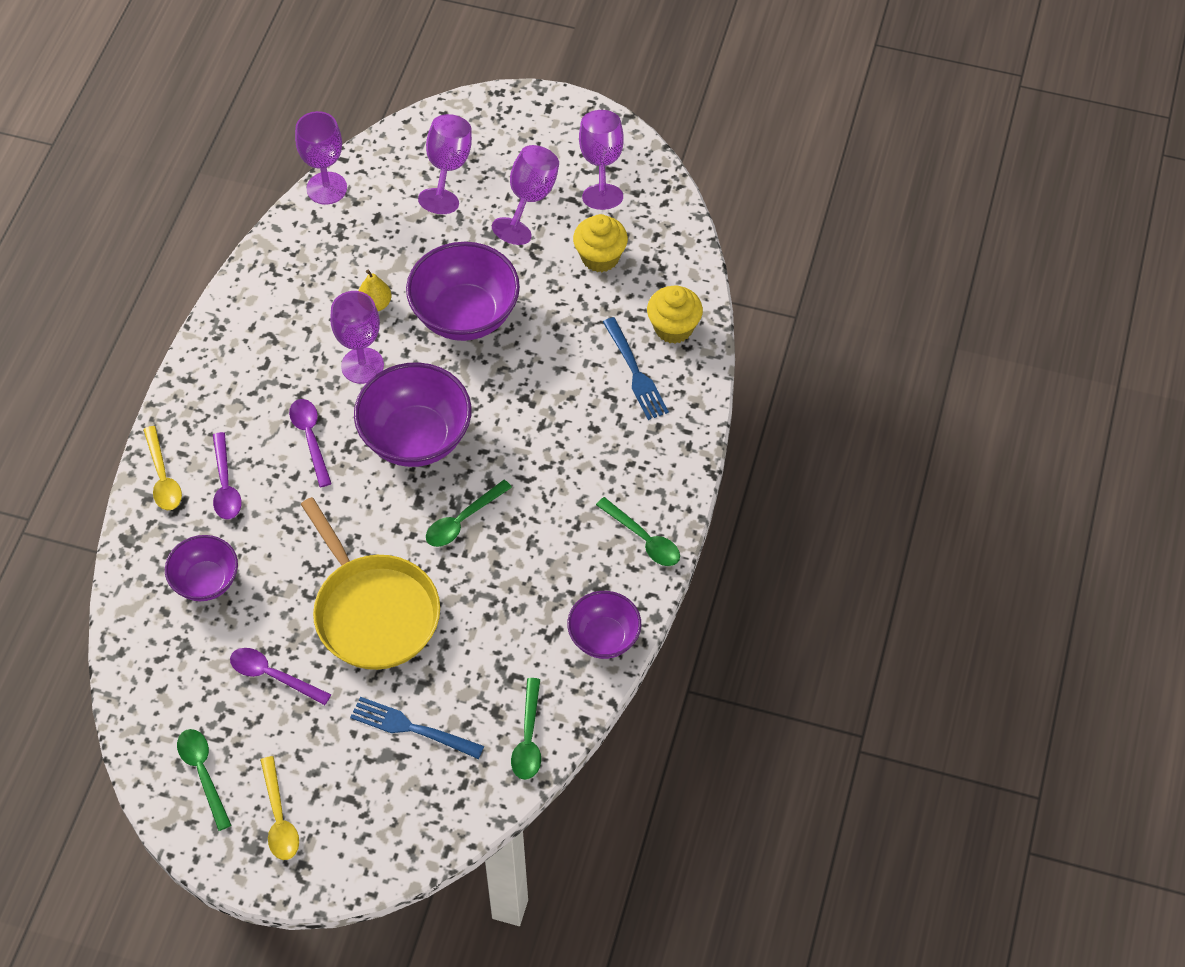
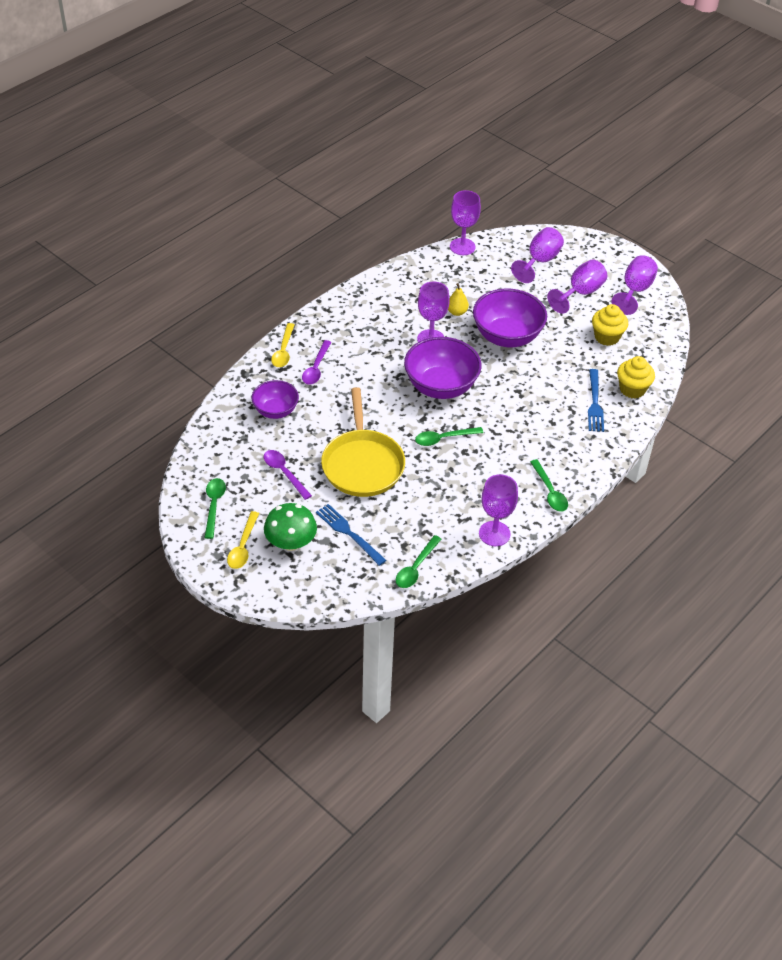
camera: 25 degrees right, 10 degrees down
(310, 438) = (379, 363): purple spoon -> none
(341, 780) = (291, 542): none -> green mushroom
(604, 637) = (494, 533): purple bowl -> purple goblet

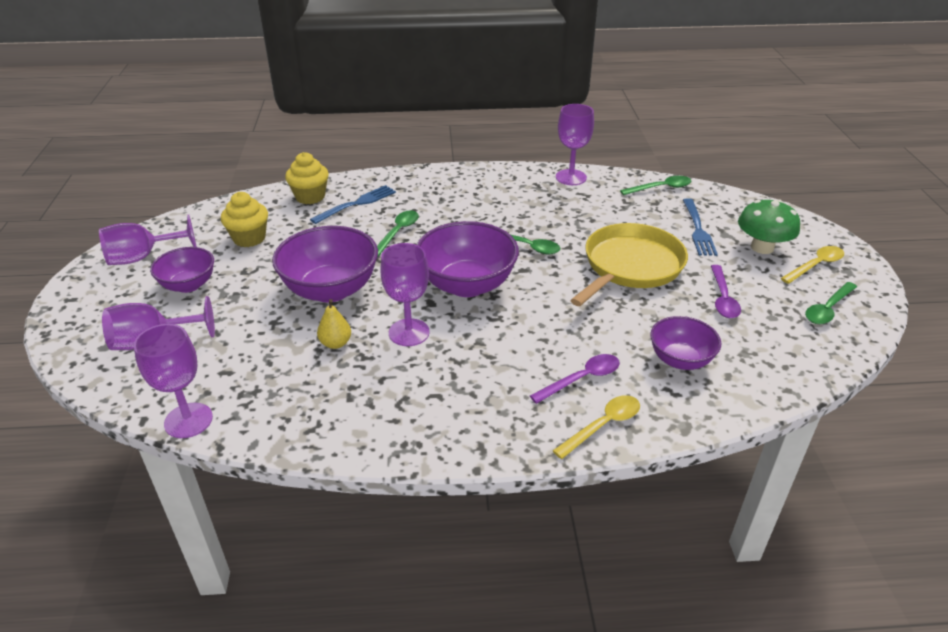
camera: 135 degrees left, 10 degrees down
(549, 491) = (490, 177): green spoon -> green spoon (397, 233)
(580, 293) = (188, 285): purple goblet -> purple bowl

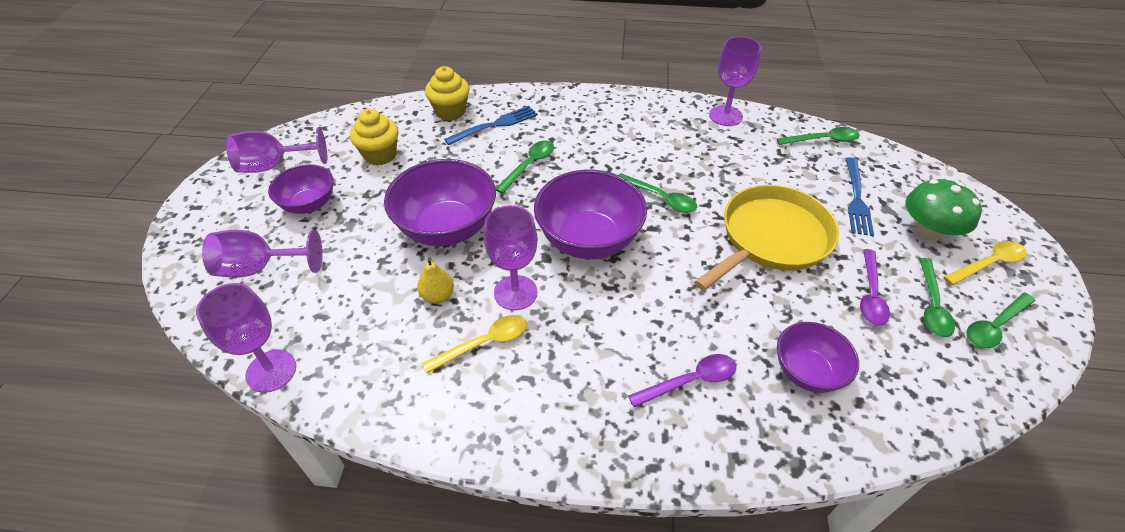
camera: 10 degrees right, 10 degrees up
(603, 425) = (703, 448): yellow spoon -> yellow spoon (484, 343)
(774, 300) = (931, 305): none -> green spoon

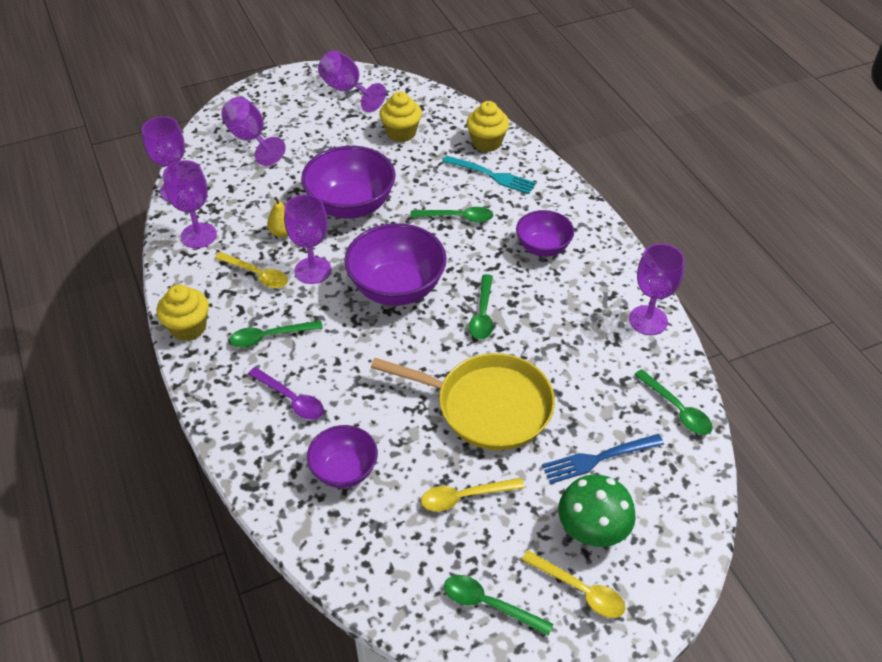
camera: 60 degrees right, 0 degrees up
(309, 204) = (323, 128): purple bowl -> purple bowl (543, 247)
(372, 377) = (198, 235): none -> purple goblet
(495, 125) = (492, 175): blue fork -> turquoise fork
(520, 443) = (188, 328): none -> yellow cupcake
(870, 295) = (464, 497): purple spoon -> yellow spoon
(931, 305) = (483, 548): green spoon -> green spoon (269, 337)

